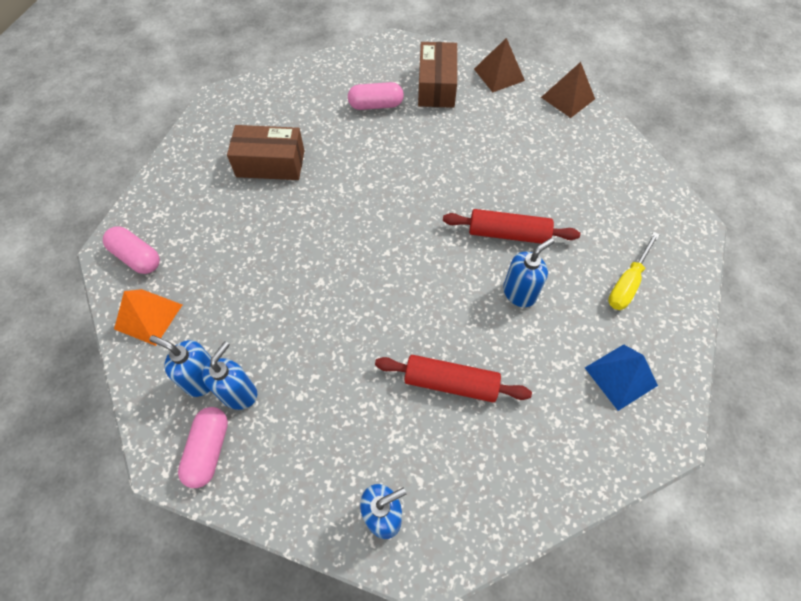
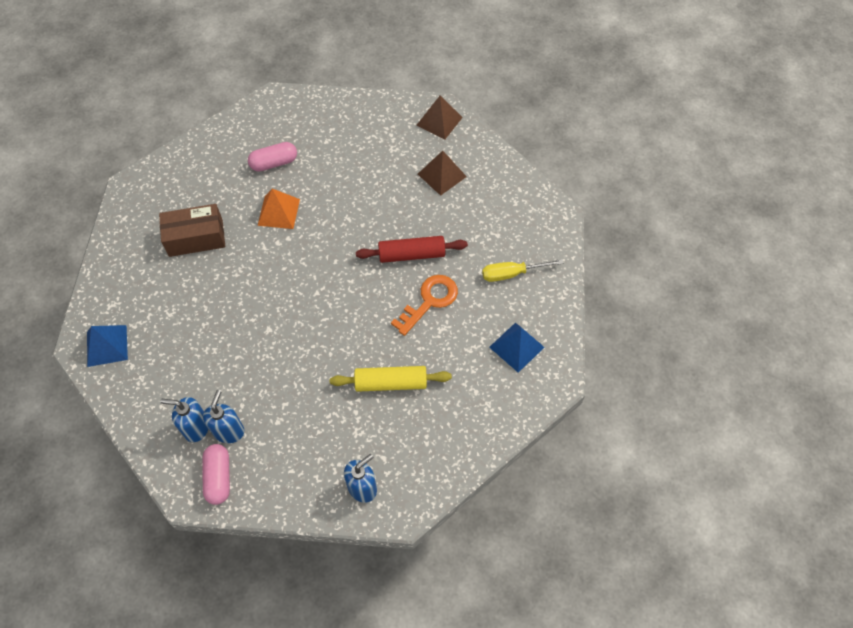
camera: 15 degrees left, 0 degrees up
(137, 257) = (107, 345): pink capsule -> blue pyramid
(148, 316) = (134, 391): orange pyramid -> orange pyramid (278, 212)
(436, 86) = (323, 133): brown box -> none
(451, 383) = (391, 383): red rolling pin -> yellow rolling pin
(499, 74) = (376, 110): brown pyramid -> brown pyramid (442, 175)
(519, 293) = (430, 301): blue soap dispenser -> orange key
(627, 283) = (511, 274): yellow screwdriver -> yellow screwdriver turned 60 degrees clockwise

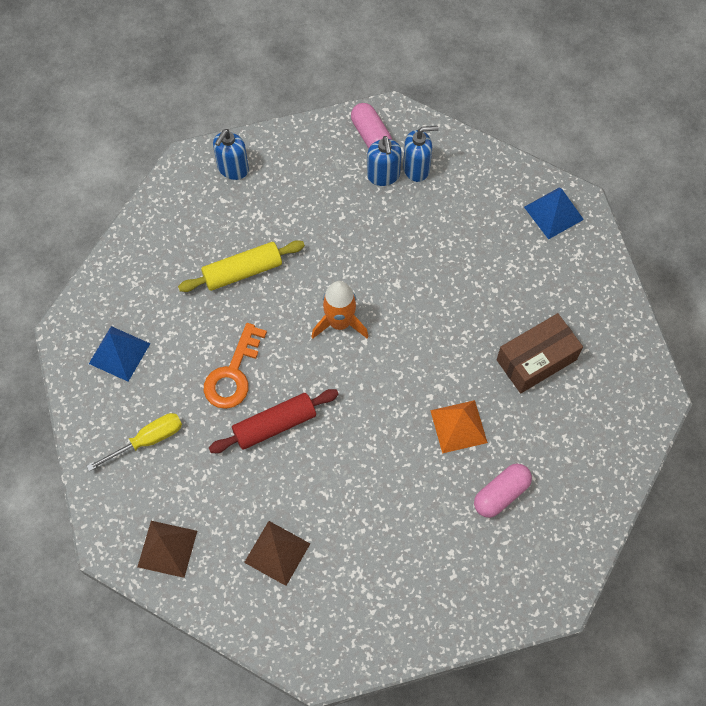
camera: 160 degrees right, 5 degrees up
(329, 313) = (340, 323): none -> orange rocket
(439, 121) = (311, 644): brown pyramid -> brown pyramid (167, 549)

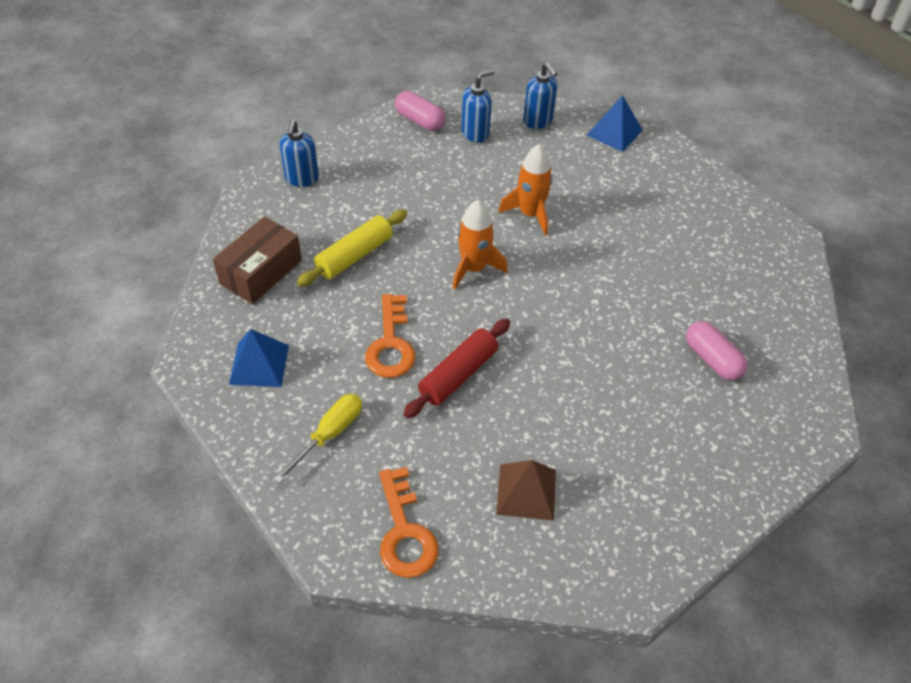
camera: 25 degrees left, 15 degrees down
(167, 549) = (405, 532): brown pyramid -> orange key
(383, 176) = (448, 146): blue soap dispenser -> blue soap dispenser (538, 121)
(420, 281) = (530, 214): none -> orange rocket
(458, 426) = (637, 316): orange pyramid -> none
(501, 494) = (712, 359): pink capsule -> pink capsule turned 60 degrees counterclockwise
(536, 360) = (671, 242): brown box -> brown box (261, 272)

